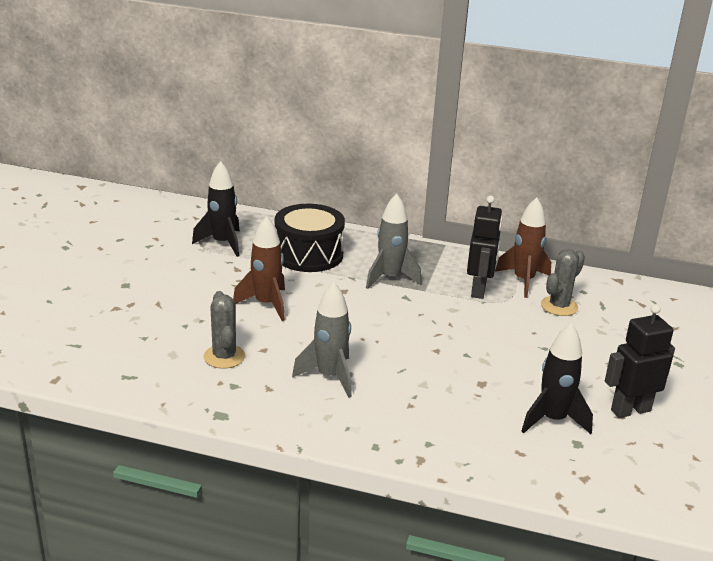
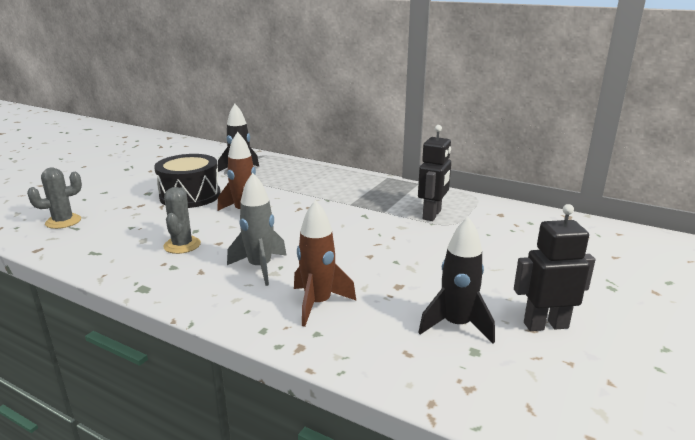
camera: 15 degrees right, 5 degrees down
(308, 254) = (302, 183): black drum -> black drum (190, 196)
(390, 278) = (359, 202): grey rocket -> none
(523, 281) = (476, 211): brown rocket -> brown rocket (318, 304)
(559, 306) = (502, 231): grey cactus -> grey cactus (63, 221)

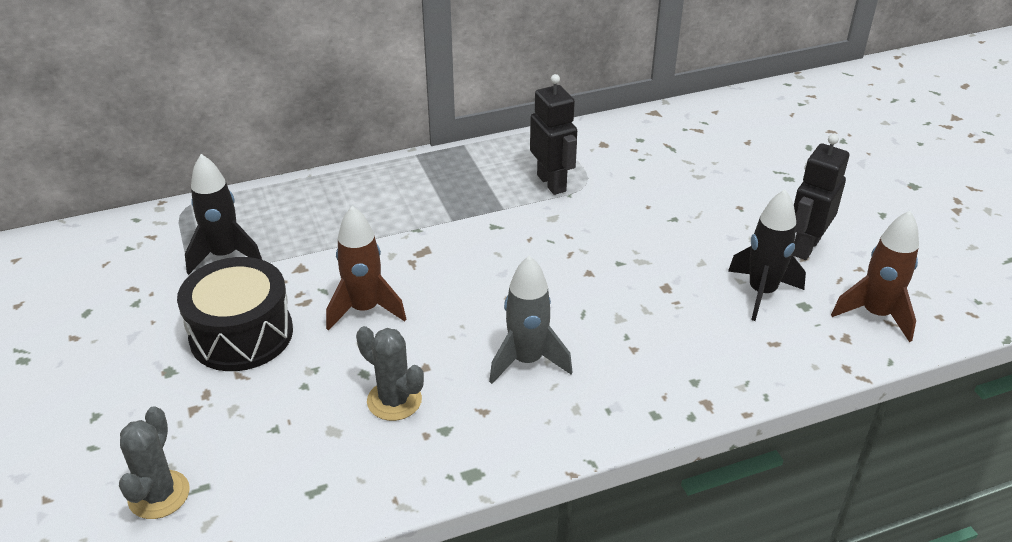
camera: 50 degrees left, 15 degrees up
(318, 304) = (645, 355): brown rocket -> brown rocket (875, 314)

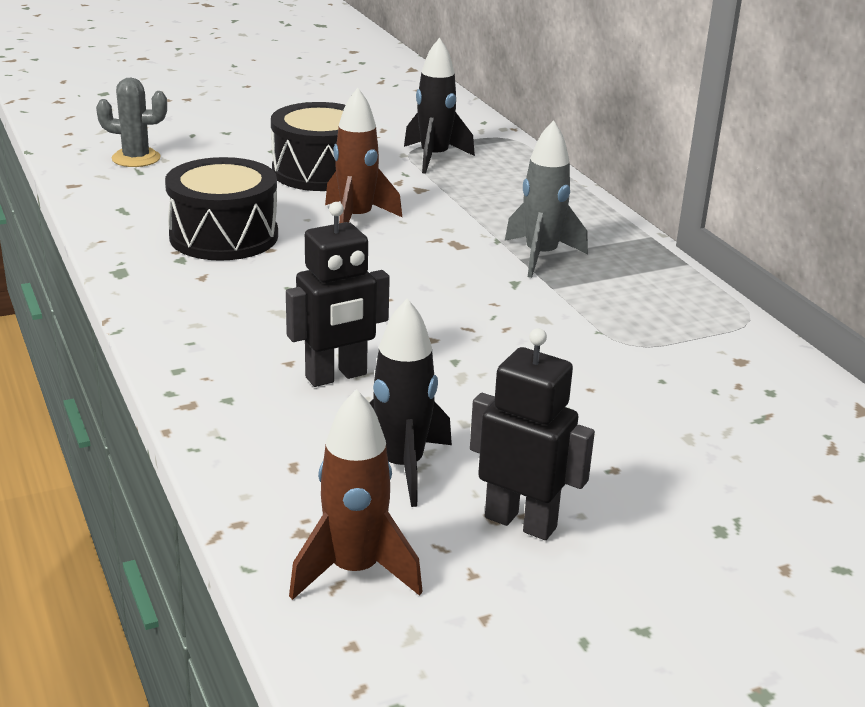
camera: 85 degrees right, 10 degrees down
(394, 400) = (224, 236): grey cactus -> black drum
(527, 361) = (273, 299): grey rocket -> grey rocket (541, 256)
(552, 183) = (621, 319): black robot -> black robot (336, 376)

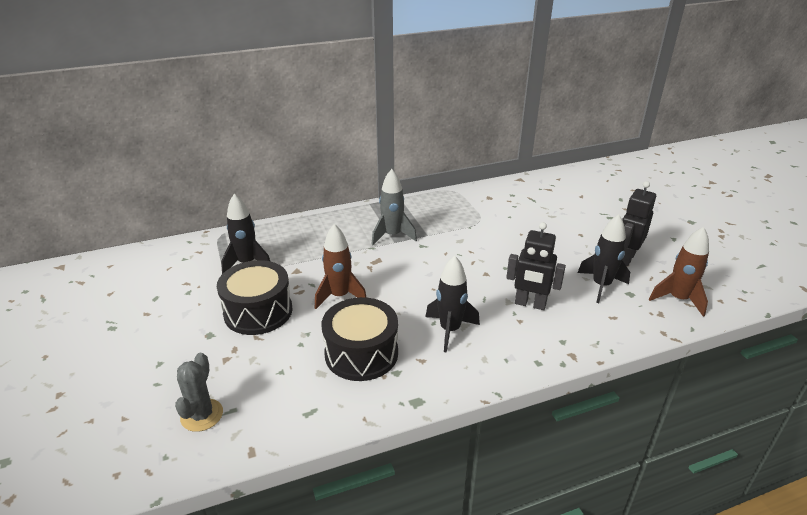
camera: 85 degrees left, 5 degrees up
(268, 299) = (450, 330): none -> black rocket
(336, 376) = (530, 304): black robot -> black robot turned 135 degrees clockwise

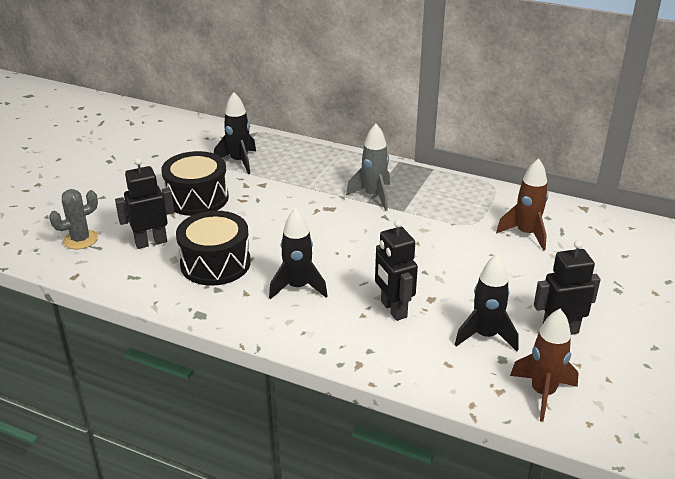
camera: 45 degrees right, 0 degrees up
(277, 372) = (151, 242): none -> black robot
(340, 296) = (262, 218): brown rocket -> brown rocket (526, 234)

